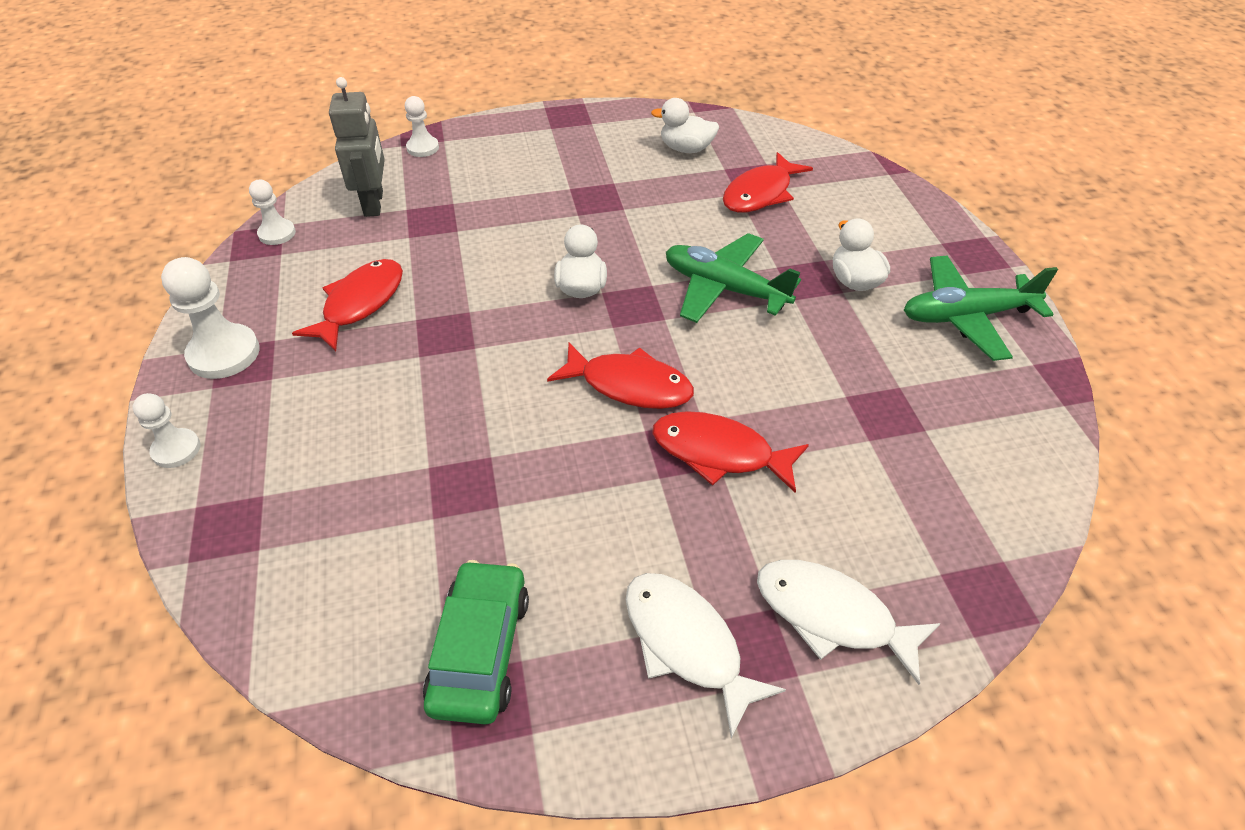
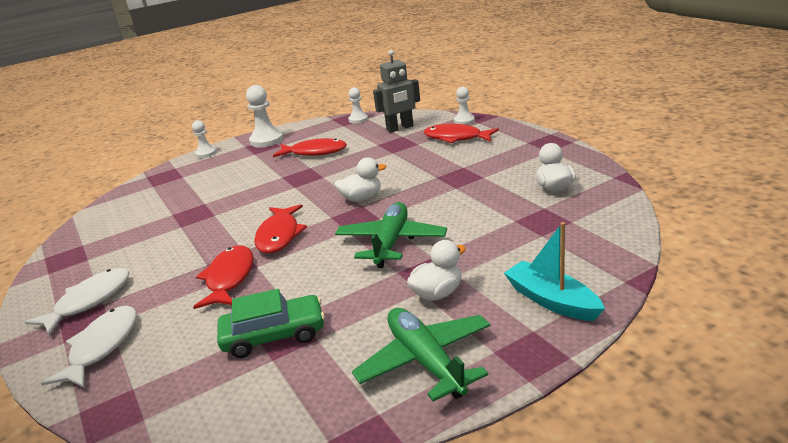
camera: 75 degrees right, 20 degrees down
(480, 650) = (94, 248): green car -> green car (274, 335)
(760, 193) = (524, 229): red fish -> red fish (456, 138)
(901, 219) = (551, 301): none -> turquoise boat

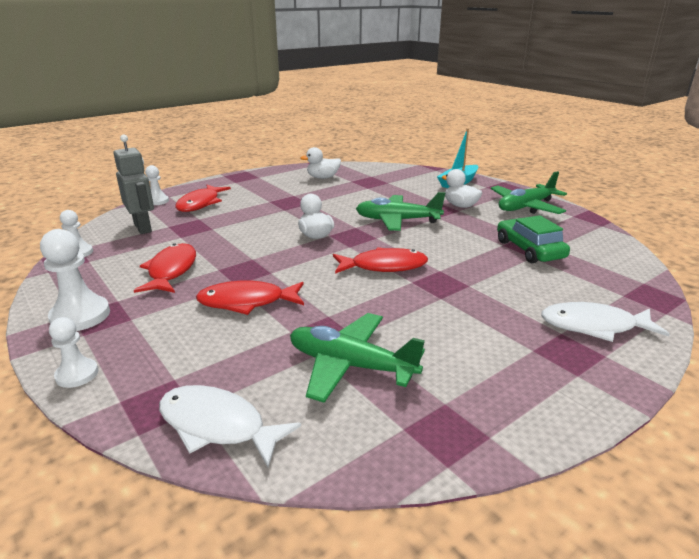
camera: 100 degrees left, 0 degrees up
(89, 301) = (534, 362): white fish -> white fish (218, 426)
(150, 226) = (350, 365): none -> green plane
(229, 278) = (463, 280): red fish -> red fish (247, 302)

